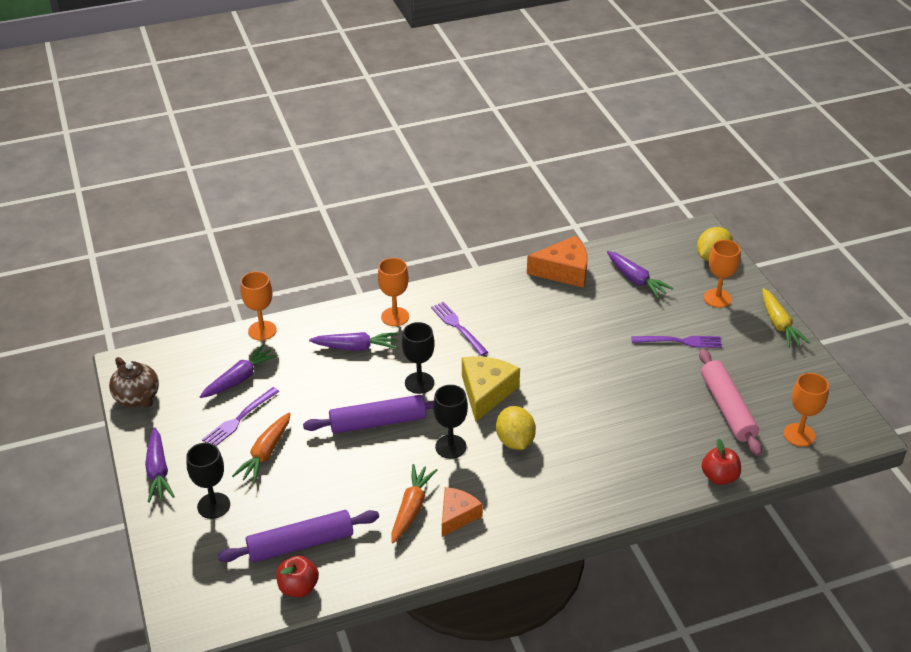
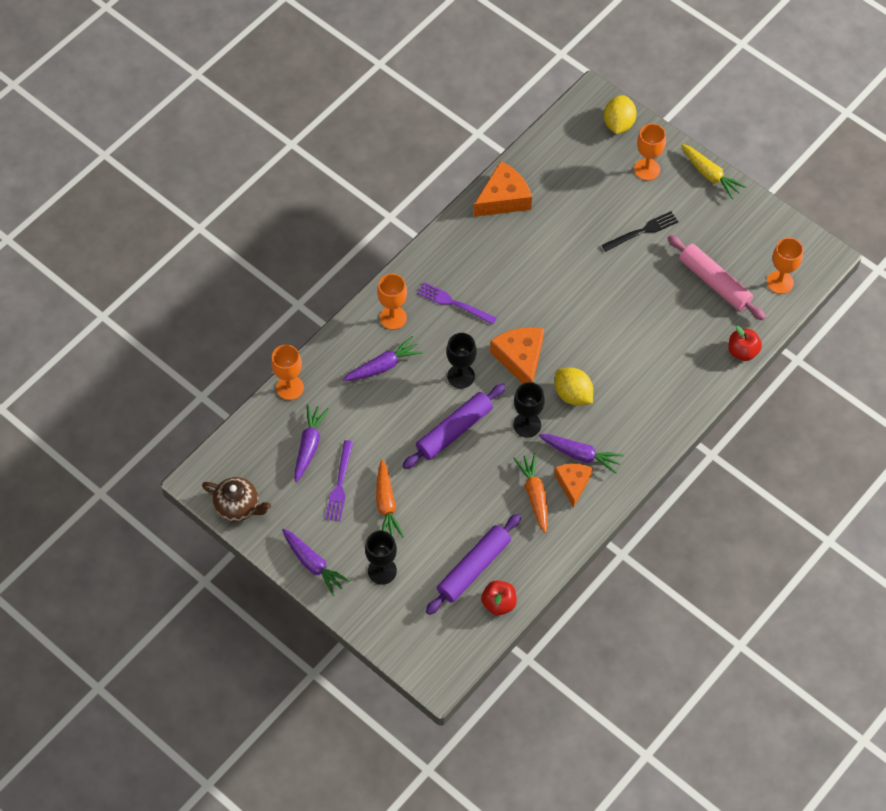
camera: 30 degrees left, 20 degrees up
(486, 392) = (520, 358): yellow cheese -> orange cheese
(636, 280) = (570, 180): purple carrot -> purple carrot (581, 455)
(681, 341) = (643, 231): purple fork -> black fork

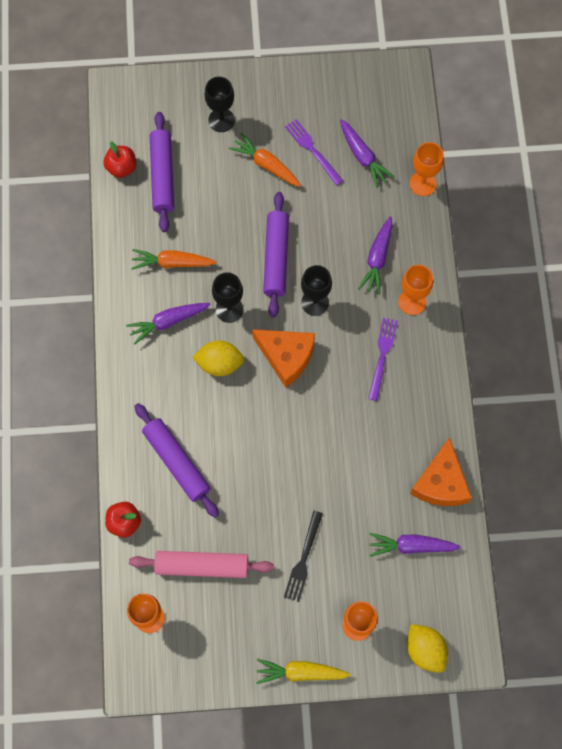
camera: 135 degrees right, 10 degrees up
(238, 507) = (361, 76): brown teapot -> none
(313, 564) = (270, 85): purple carrot -> purple carrot (411, 546)
(453, 303) = (382, 355): purple fork -> purple fork turned 60 degrees counterclockwise
(534, 494) = (172, 263): orange carrot -> orange carrot turned 150 degrees clockwise
(573, 483) = (153, 295): orange cheese -> none
(668, 358) = (177, 462): none -> purple rolling pin

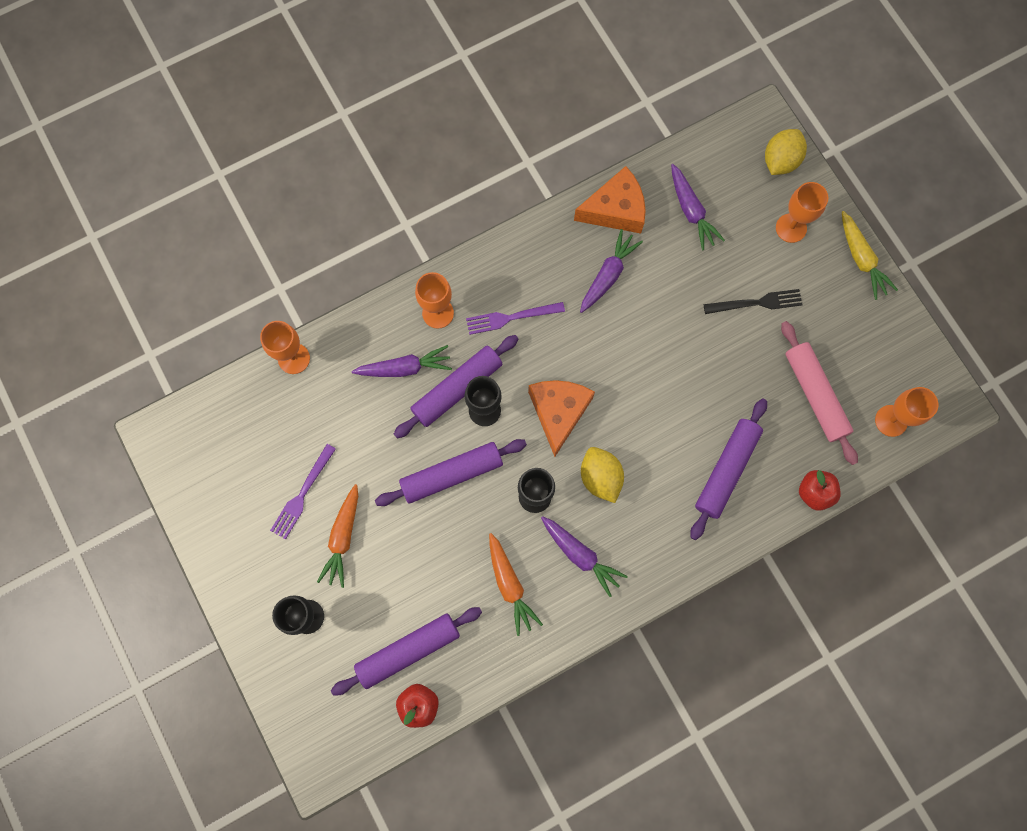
camera: 115 degrees left, 5 degrees up
(342, 290) = (457, 389): none -> purple rolling pin
(363, 157) = (288, 435): purple carrot -> purple carrot (608, 275)

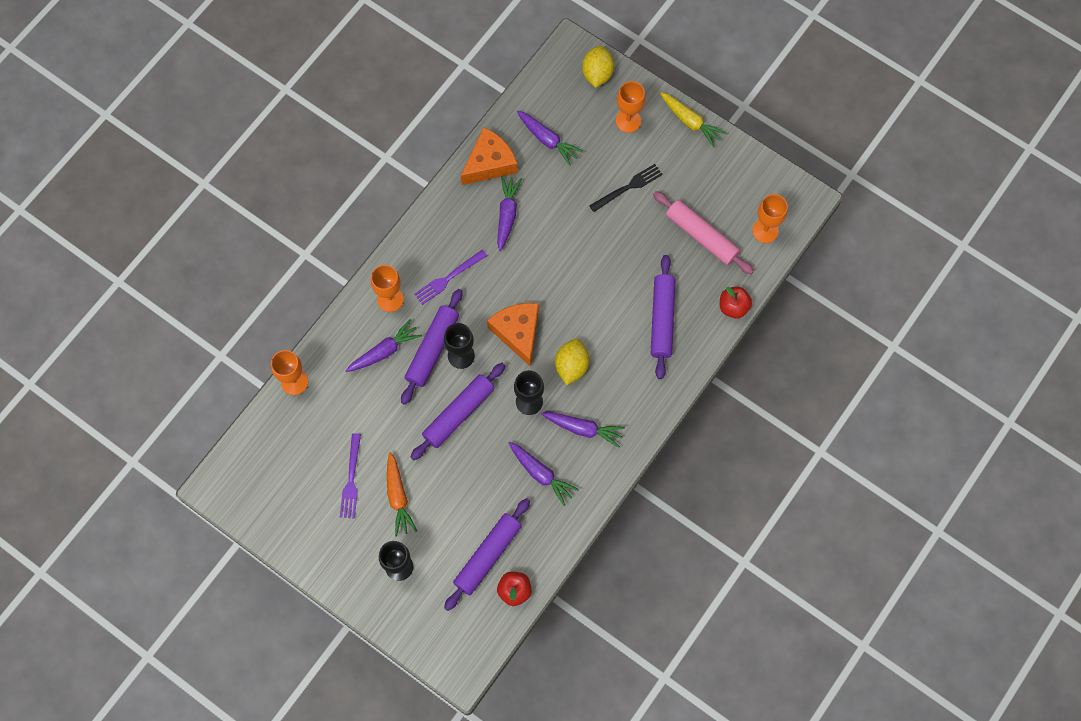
camera: 25 degrees left, 5 degrees down
(510, 585) = (541, 474): orange carrot -> purple carrot
(600, 477) = (571, 366): yellow lemon -> yellow lemon turned 60 degrees clockwise

